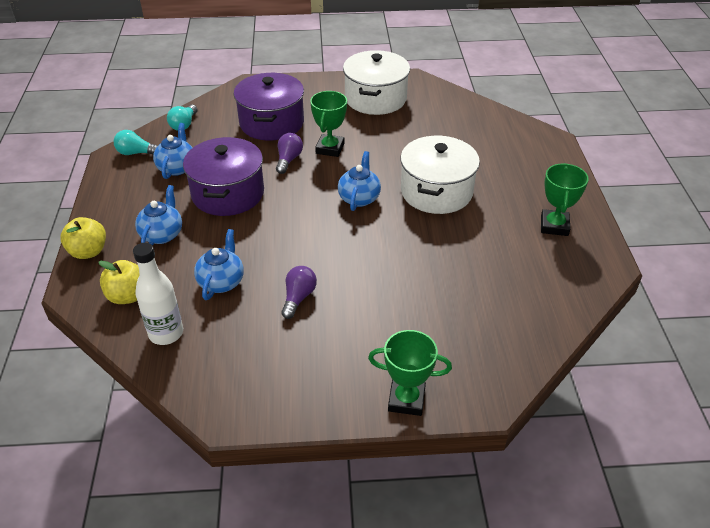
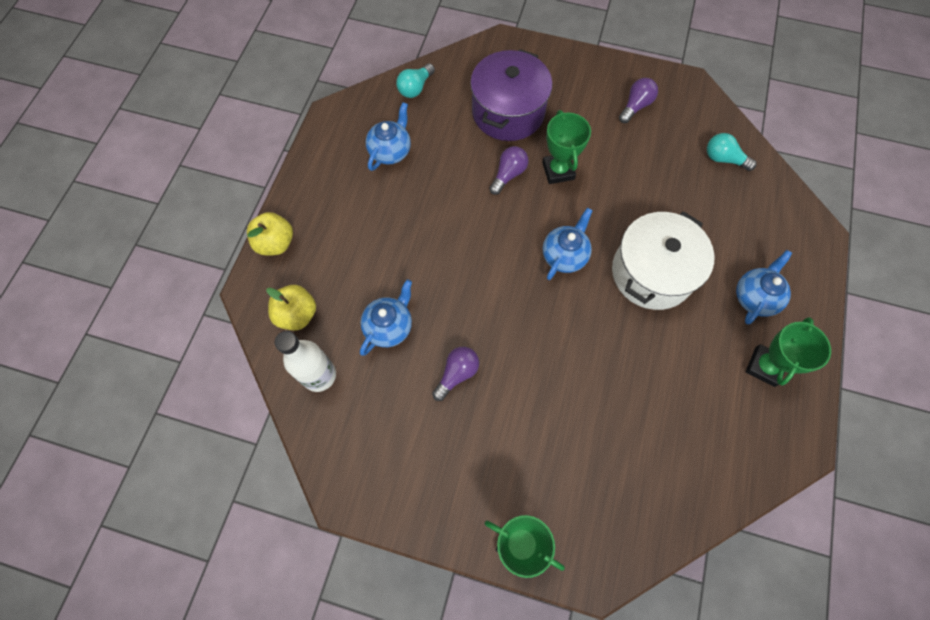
camera: 20 degrees right, 25 degrees up
(136, 153) = (356, 117): turquoise light bulb -> turquoise light bulb (723, 159)
(162, 234) = (350, 242): blue teapot -> blue teapot (755, 297)
(228, 193) = (431, 205): purple pot -> none
(330, 148) = (558, 171): green trophy -> green trophy turned 45 degrees counterclockwise
(375, 99) = (635, 106): white pot -> purple light bulb

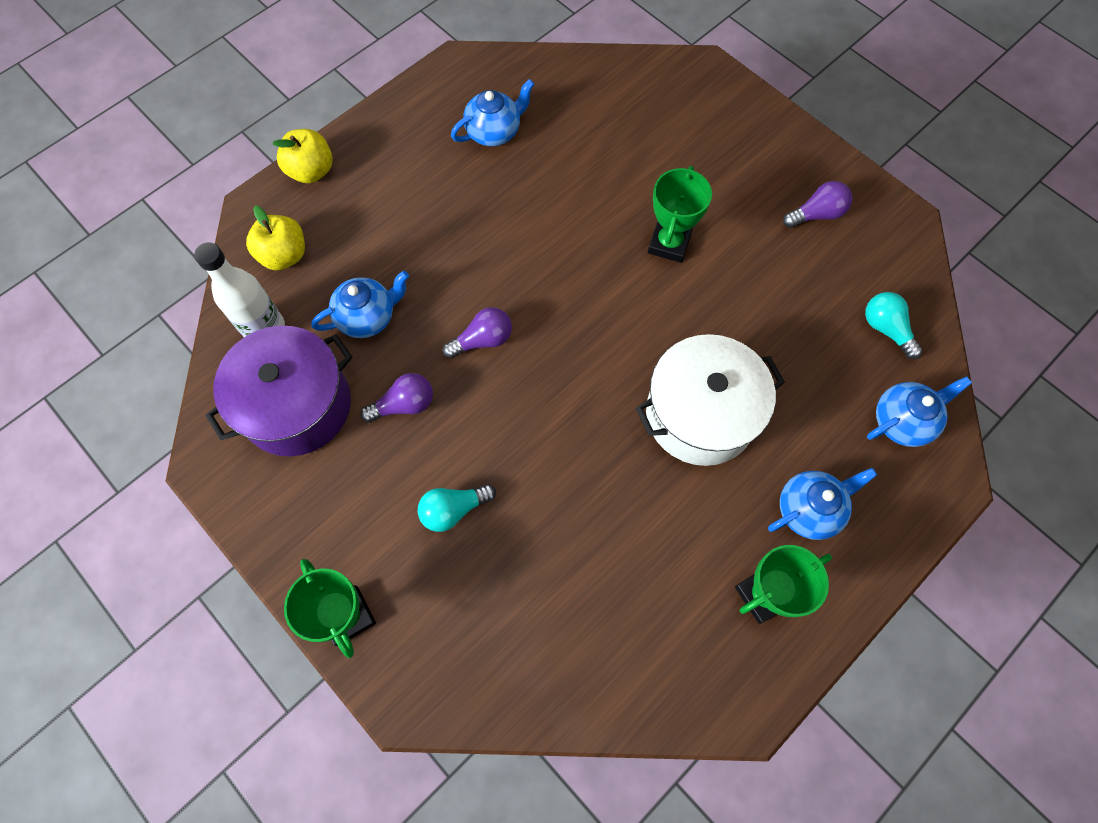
camera: 30 degrees right, 0 degrees up
(415, 88) = (568, 75): turquoise light bulb -> turquoise light bulb (453, 510)
(508, 112) = (656, 150): purple pot -> purple pot (297, 405)
(508, 174) = (608, 220): purple light bulb -> purple light bulb (483, 340)
(564, 255) = (610, 341): blue teapot -> blue teapot (902, 421)

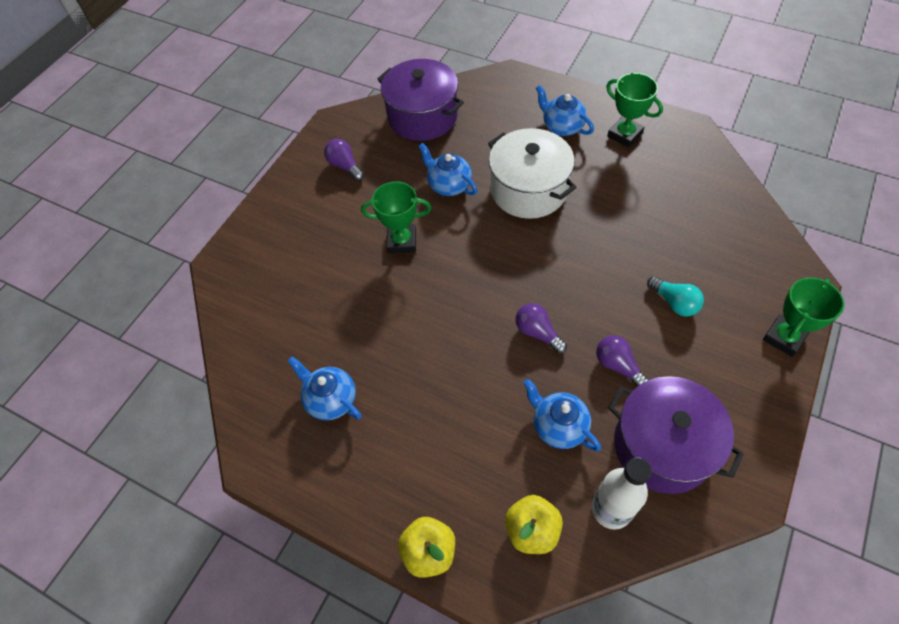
camera: 105 degrees left, 10 degrees down
(886, 329) = (422, 117): turquoise light bulb -> purple pot
(902, 421) = (483, 99): blue teapot -> blue teapot (449, 185)

